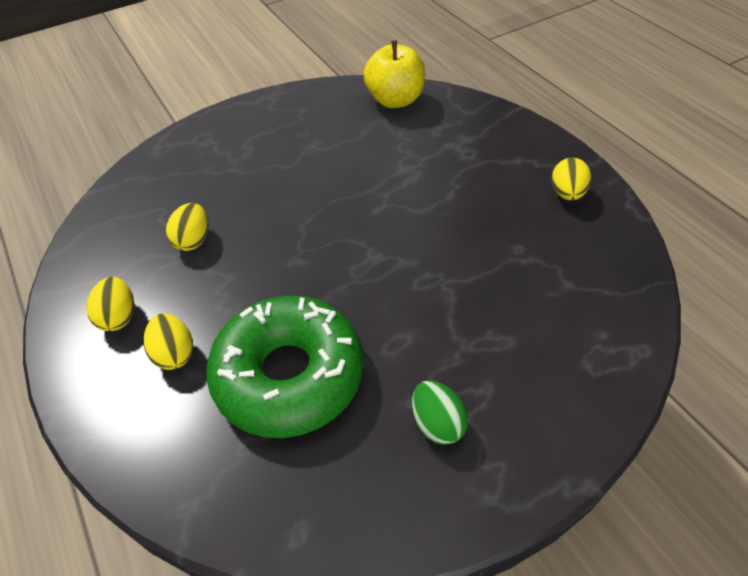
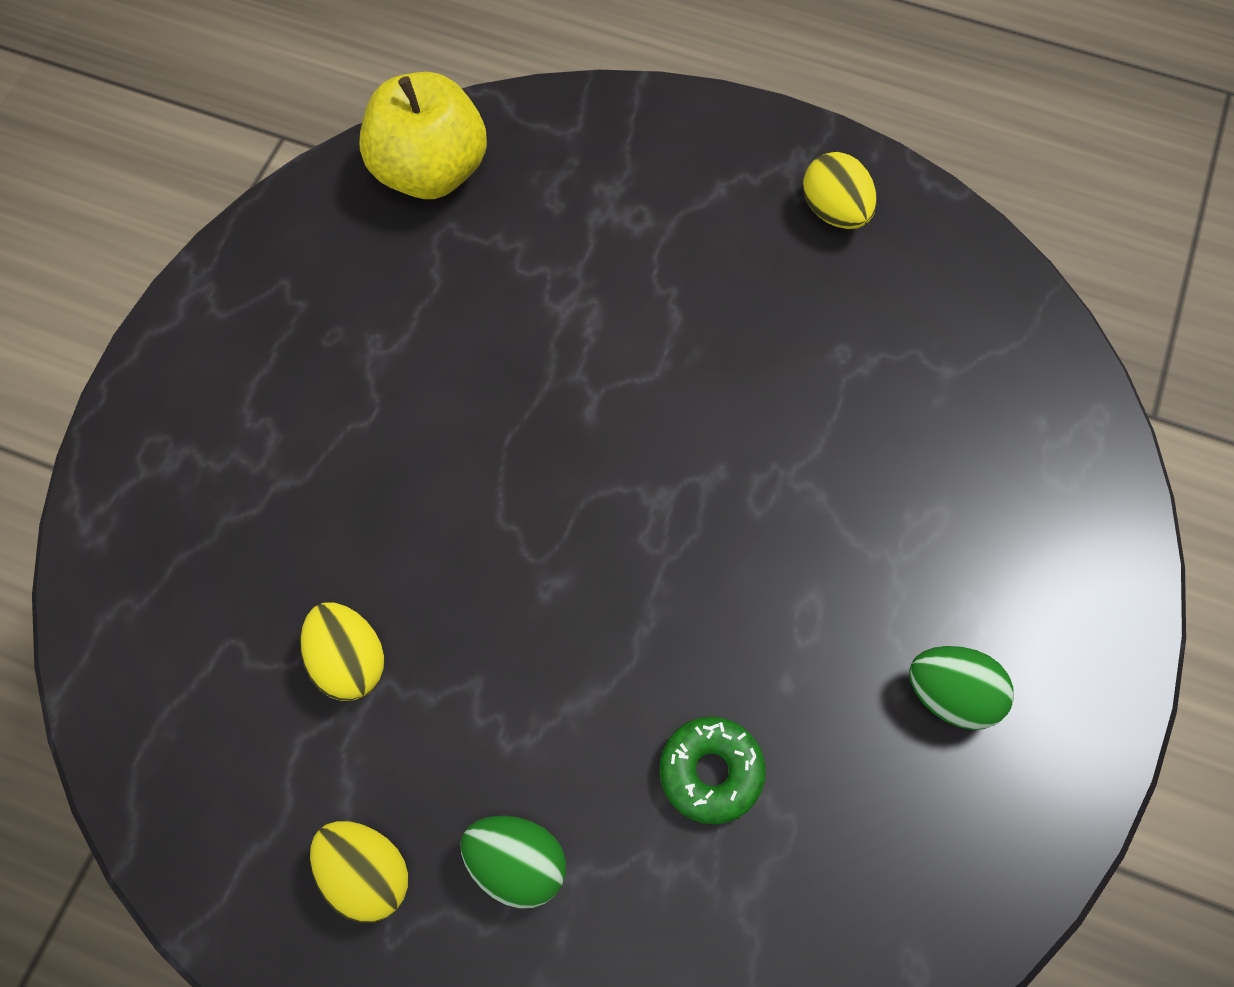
camera: 40 degrees left, 15 degrees up
(174, 353) = (517, 865): yellow egg -> green egg
(289, 375) = (711, 772): green donut -> green donut, size x0.41

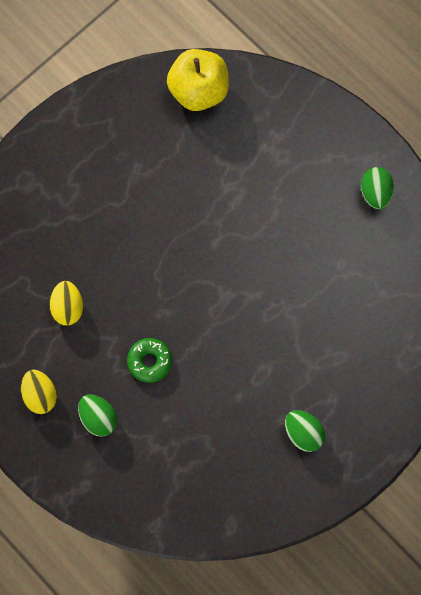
camera: 25 degrees right, 10 degrees up
(711, 772) = (190, 417): green donut -> green donut (150, 361)
(835, 211) = (375, 193): yellow egg -> green egg

